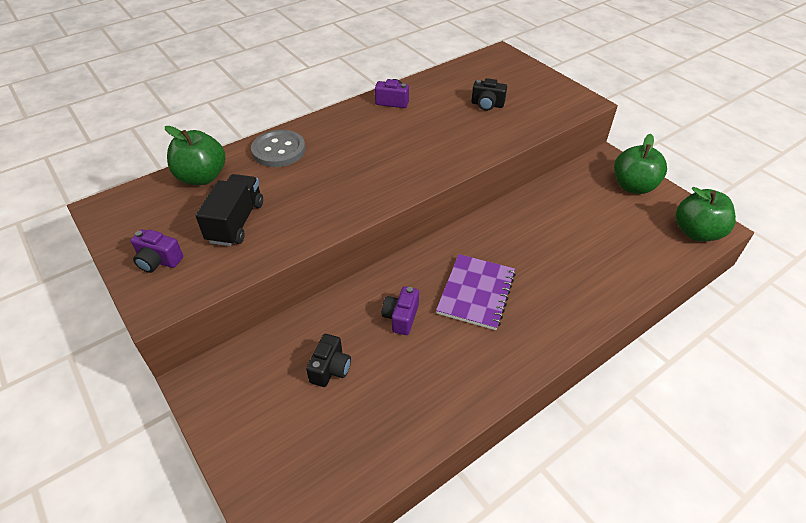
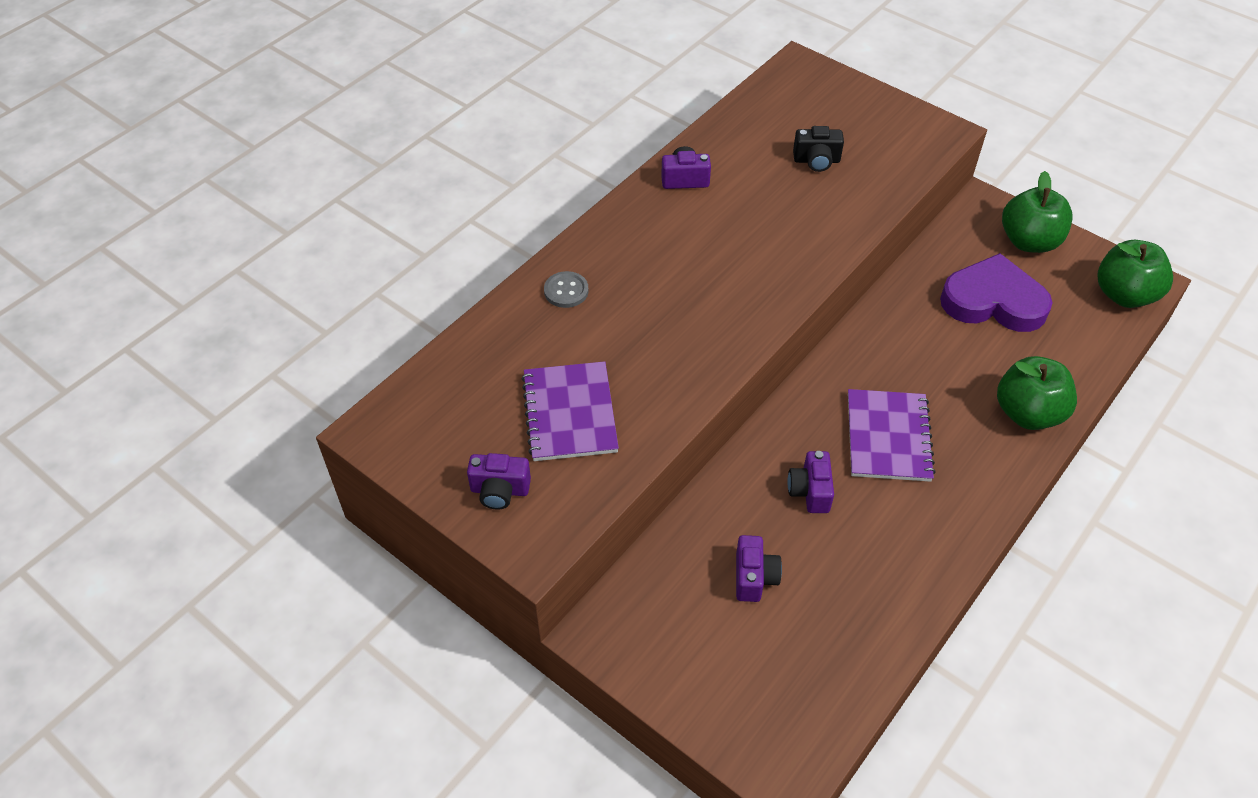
camera: 15 degrees left, 5 degrees up
(202, 177) = (483, 355): green apple -> green apple (1028, 413)
(236, 222) = (569, 413): black truck -> purple notebook
(279, 150) = (566, 291): grey button -> grey button, size x0.58
(330, 369) = (754, 577): black camera -> purple camera
(592, 219) = (993, 301): none -> purple heart

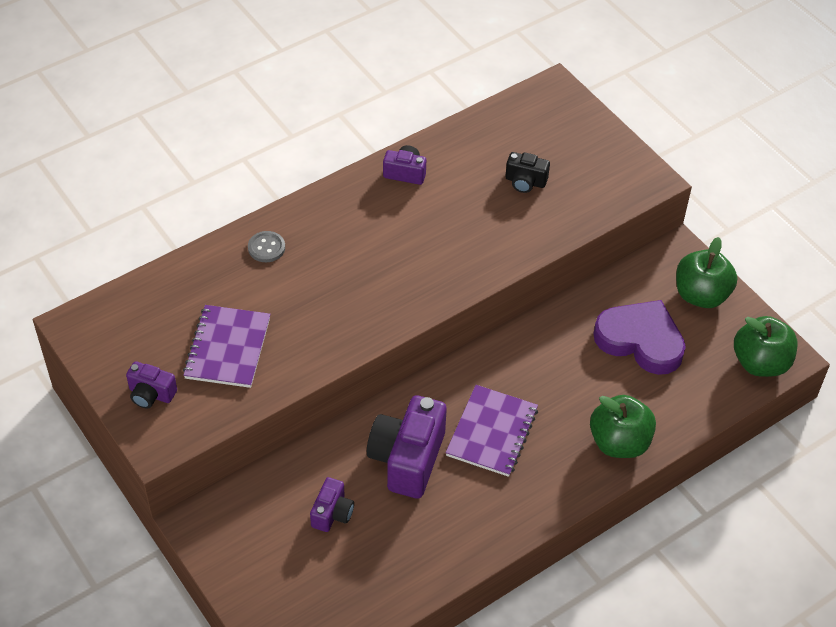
camera: 15 degrees right, 0 degrees up
(810, 491) = (407, 459): purple camera -> purple camera, size x1.92

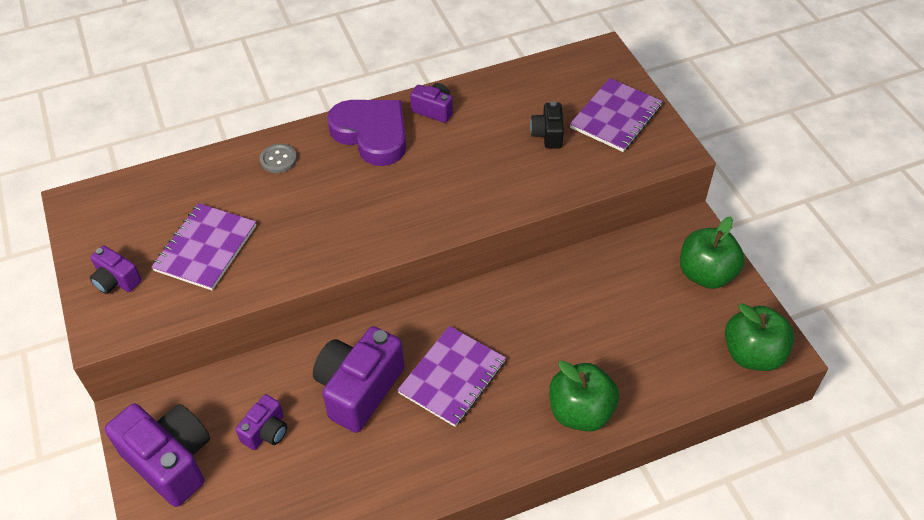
camera: 15 degrees right, 0 degrees up
(250, 557) = (170, 461): none -> purple camera
(525, 182) = (547, 134): black camera -> black camera turned 60 degrees clockwise
(586, 154) = (616, 117): none -> purple notebook
(640, 340) = (631, 310): purple heart -> purple heart (372, 134)

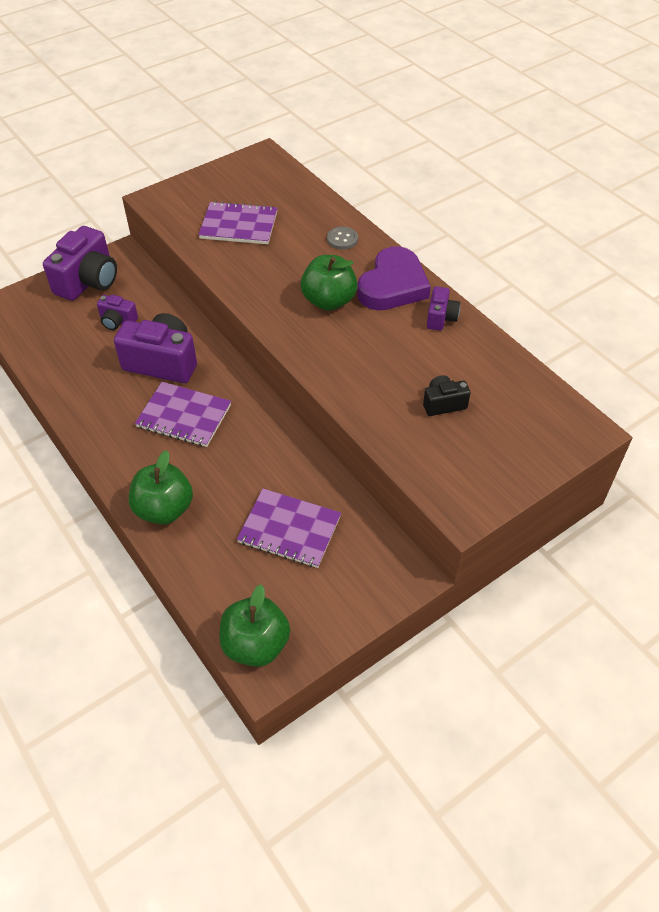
camera: 75 degrees right, 0 degrees up
(116, 280) = (198, 193): purple camera -> none
(616, 117) = (493, 454): purple notebook -> purple notebook (289, 529)
(706, 274) = (349, 593): green apple -> green apple (329, 301)

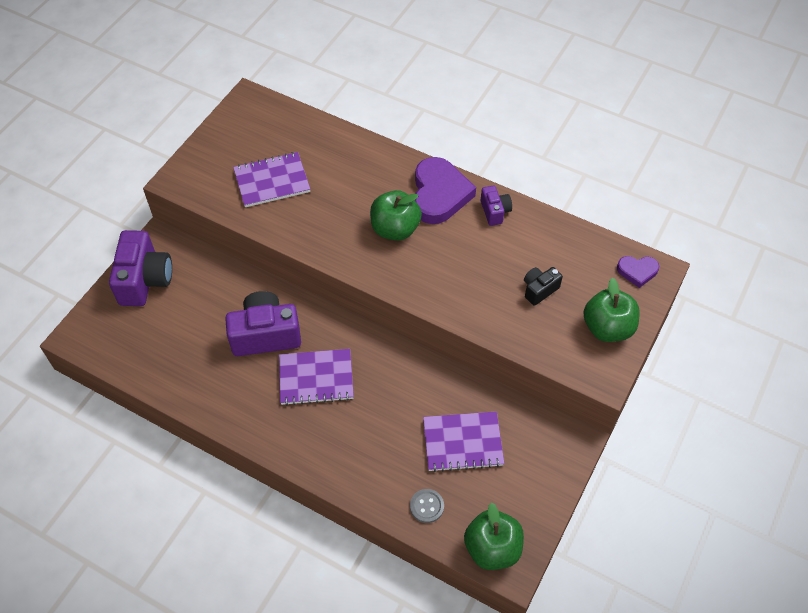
camera: 25 degrees left, 5 degrees up
(118, 321) = (199, 310): purple camera -> none
(164, 509) = (351, 468): green apple -> green apple (607, 328)
(342, 239) = (371, 163): grey button -> grey button (426, 506)
(565, 423) = (637, 271): none -> purple heart

